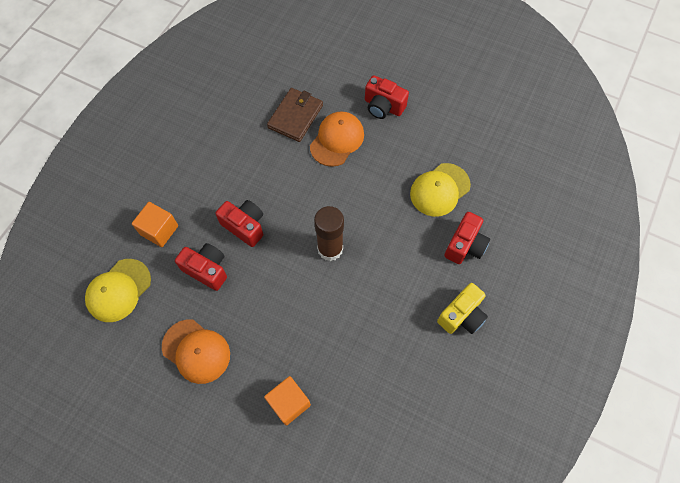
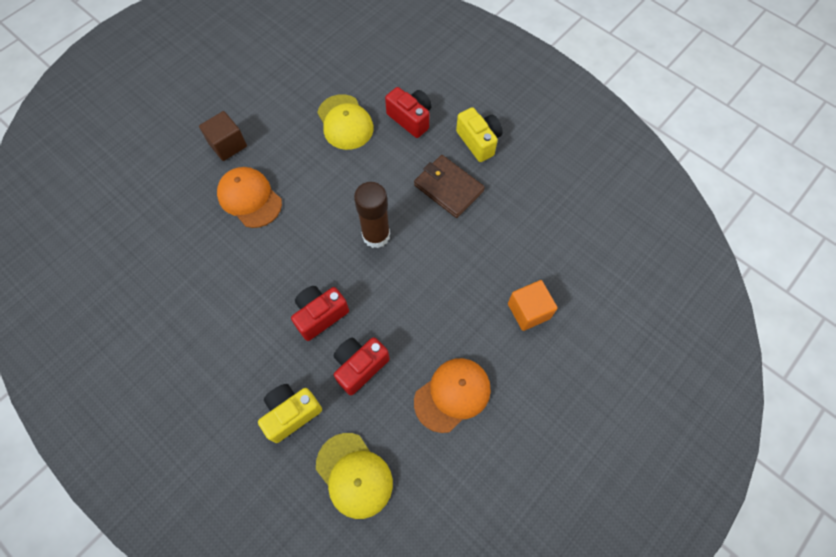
camera: 75 degrees left, 0 degrees up
(159, 230) = (291, 413): orange cube -> yellow camera
(295, 116) = (201, 232): brown wallet -> brown wallet (448, 188)
(383, 106) = (228, 145): red camera -> brown cube

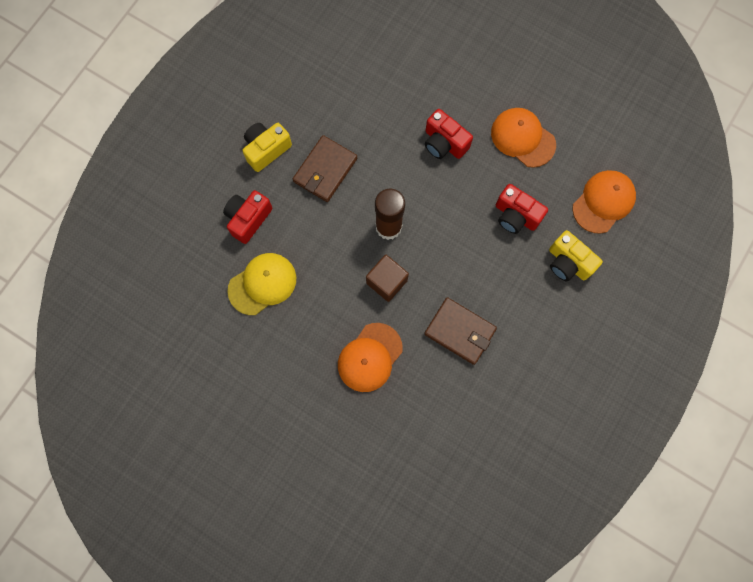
camera: 100 degrees left, 10 degrees up
(228, 145) = (309, 399): brown cube -> brown cube (386, 282)
(249, 283) = (460, 331): none -> brown wallet
(320, 315) = (477, 259): red camera -> red camera (444, 143)
(354, 475) = (603, 202): yellow cap -> orange cap
(528, 311) = (437, 87): orange cube -> none

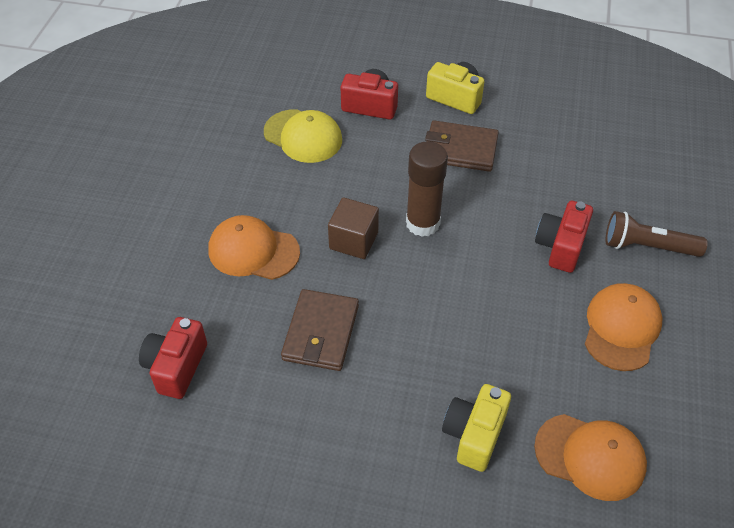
camera: 70 degrees right, 25 degrees down
(464, 87) = (647, 246): none -> brown flashlight
(516, 216) = (508, 351): red camera -> red camera (176, 367)

